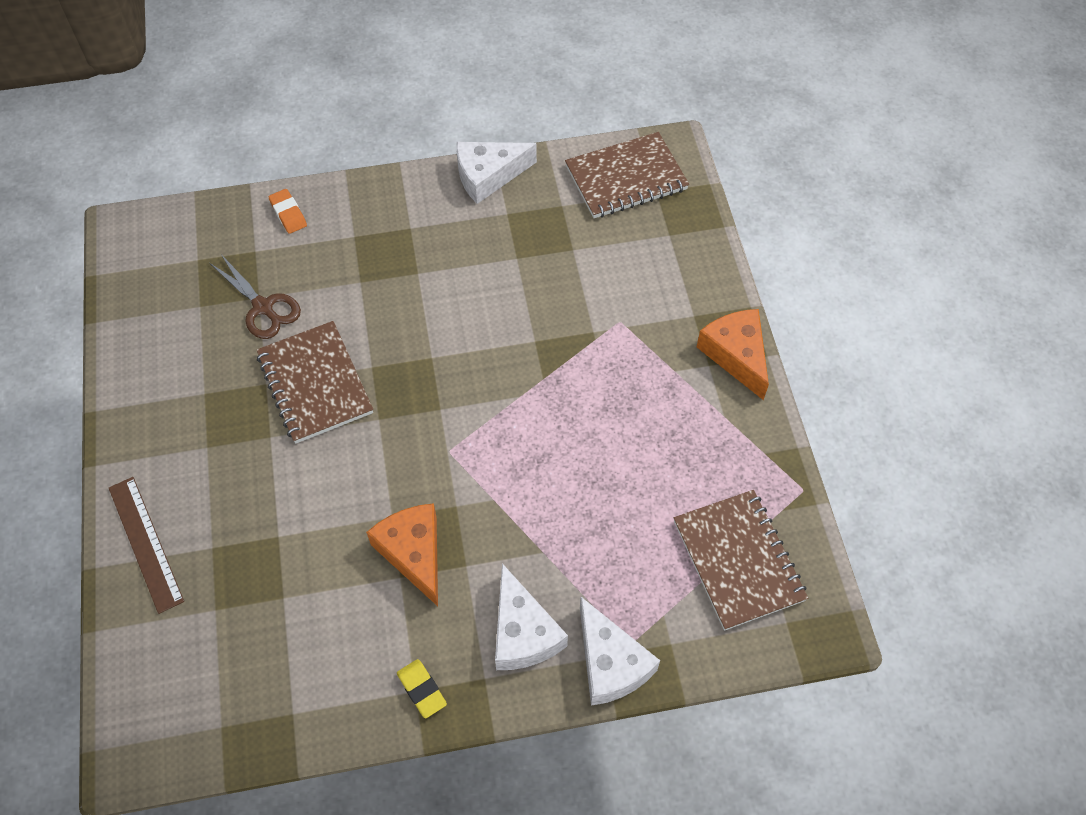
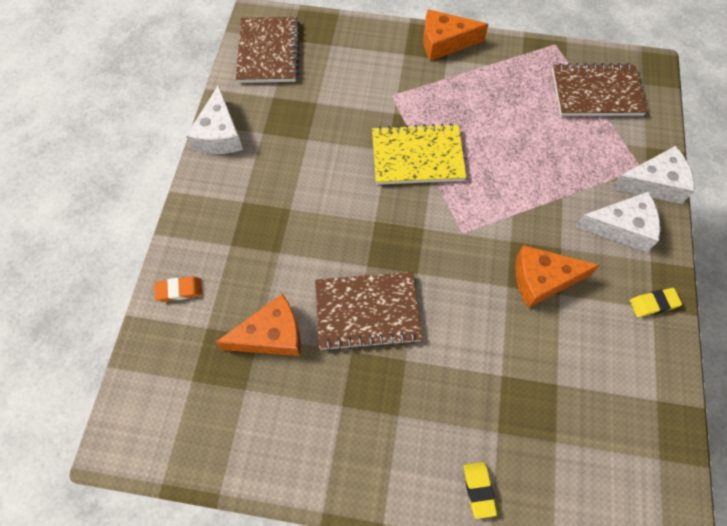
camera: 70 degrees left, 5 degrees up
(146, 543) = (478, 490): brown ruler -> yellow eraser
(263, 307) = (271, 335): brown scissors -> orange cheese
(538, 374) = (417, 156): none -> yellow notebook

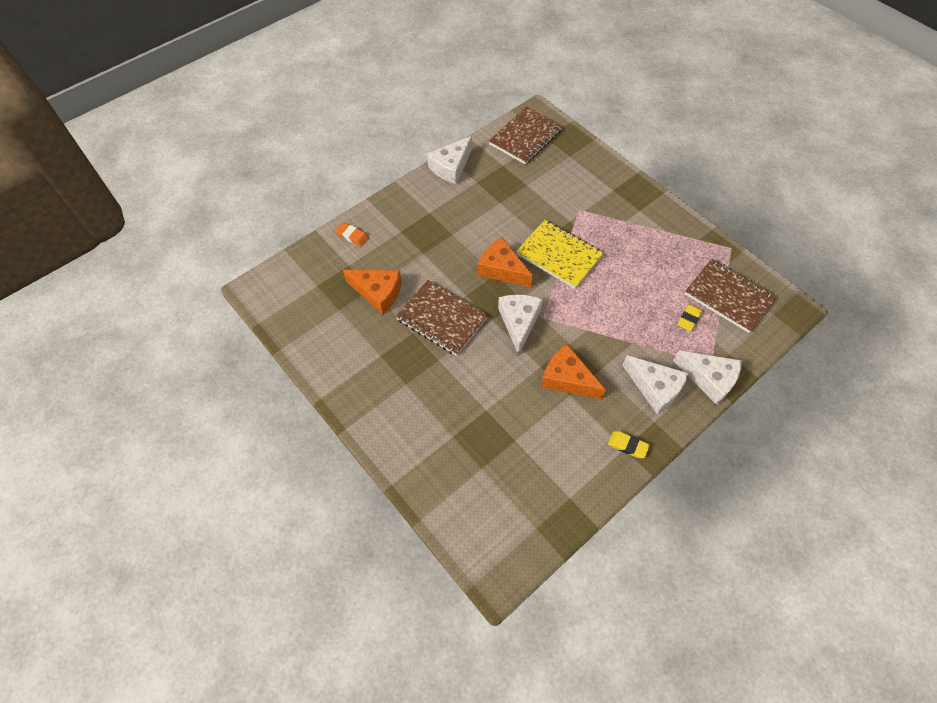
camera: 40 degrees right, 5 degrees down
(444, 42) = (649, 199): orange cheese -> orange cheese (502, 269)
(445, 256) = (519, 322): none -> white cheese
(478, 490) = (412, 455): yellow eraser -> yellow eraser (688, 319)

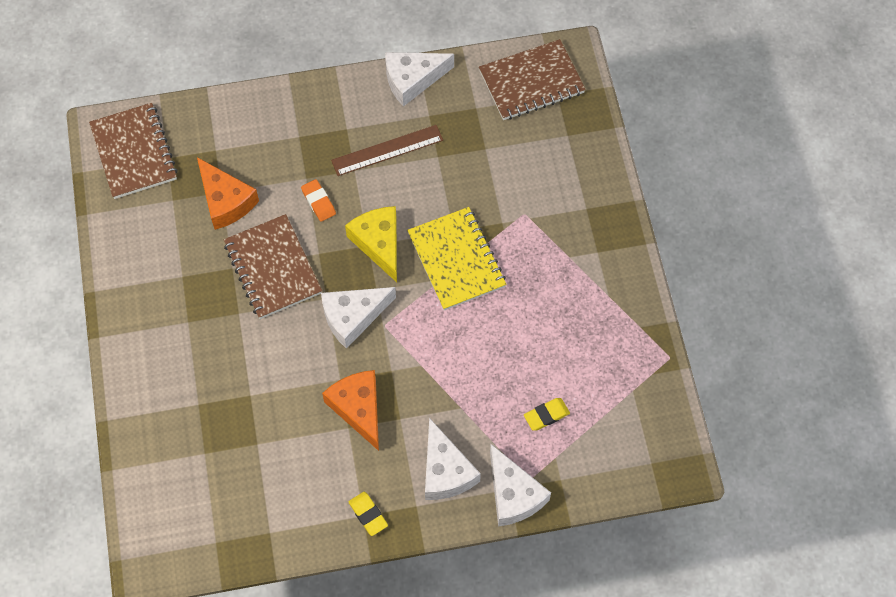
camera: 30 degrees right, 5 degrees up
(352, 236) = (242, 116): orange eraser -> orange eraser (318, 202)
(465, 213) = (387, 150): none -> brown ruler
(502, 269) = (379, 243): orange cheese -> yellow cheese
(519, 322) = (353, 317): white cheese -> white cheese turned 150 degrees counterclockwise
(729, 297) = (615, 414): brown notebook -> brown notebook (134, 152)

